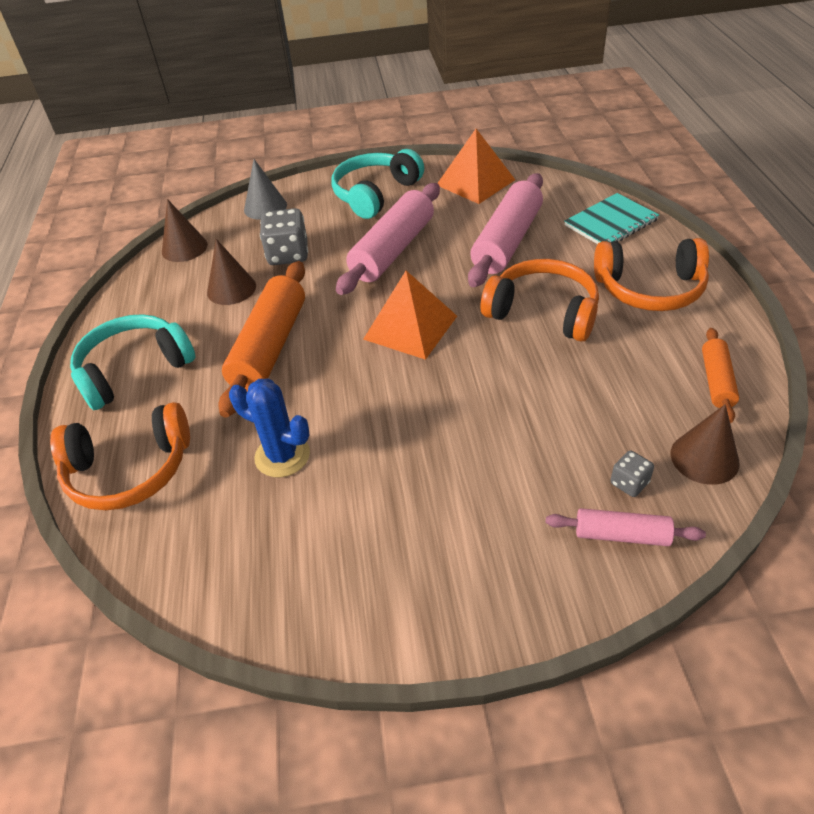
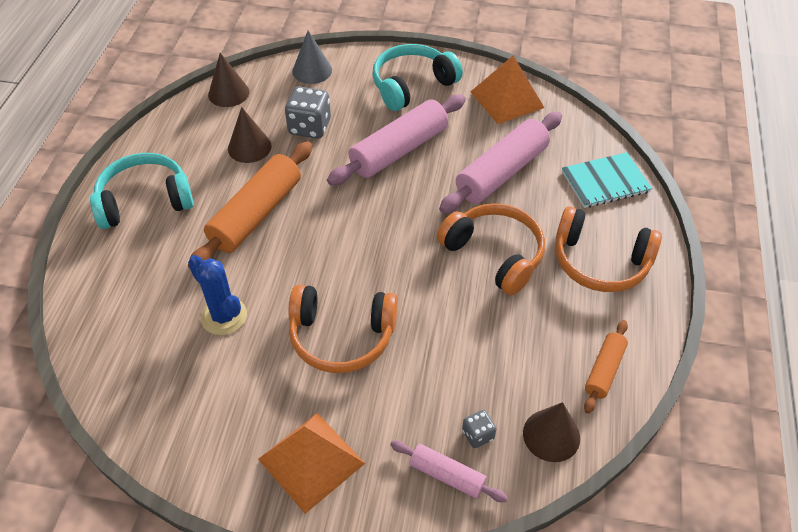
camera: 15 degrees right, 5 degrees up
(130, 470) = (109, 289): orange headphones -> orange headphones (341, 337)
(410, 327) = (376, 233): orange pyramid -> orange pyramid (311, 461)

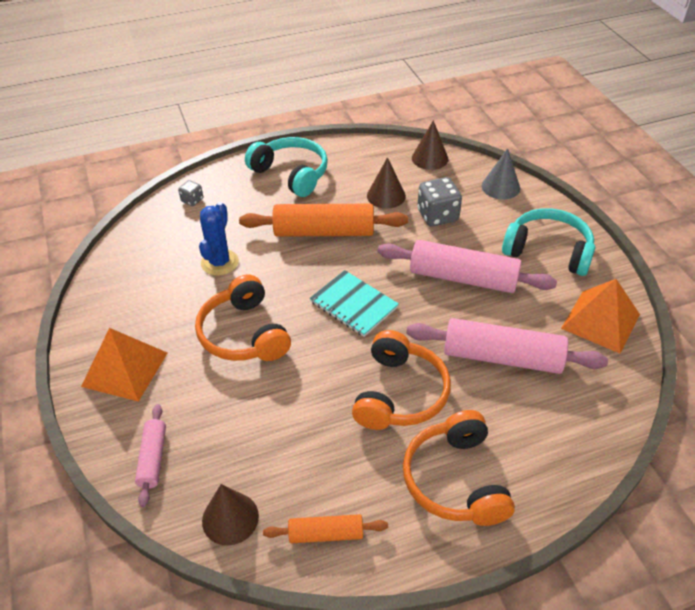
camera: 60 degrees right, 5 degrees down
(477, 435) = (201, 463): grey dice -> grey dice (192, 200)
(605, 182) = (566, 443): turquoise notebook -> turquoise notebook (354, 304)

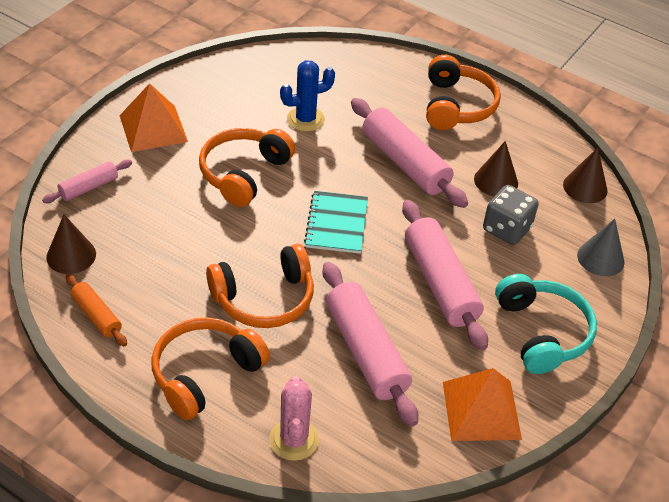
camera: 50 degrees right, 0 degrees up
(192, 200) = (360, 65): grey dice -> none
(291, 174) = (457, 106): turquoise headphones -> orange headphones
(324, 232) = (405, 163): orange rolling pin -> pink rolling pin
(566, 452) = (294, 440): none -> pink cactus

